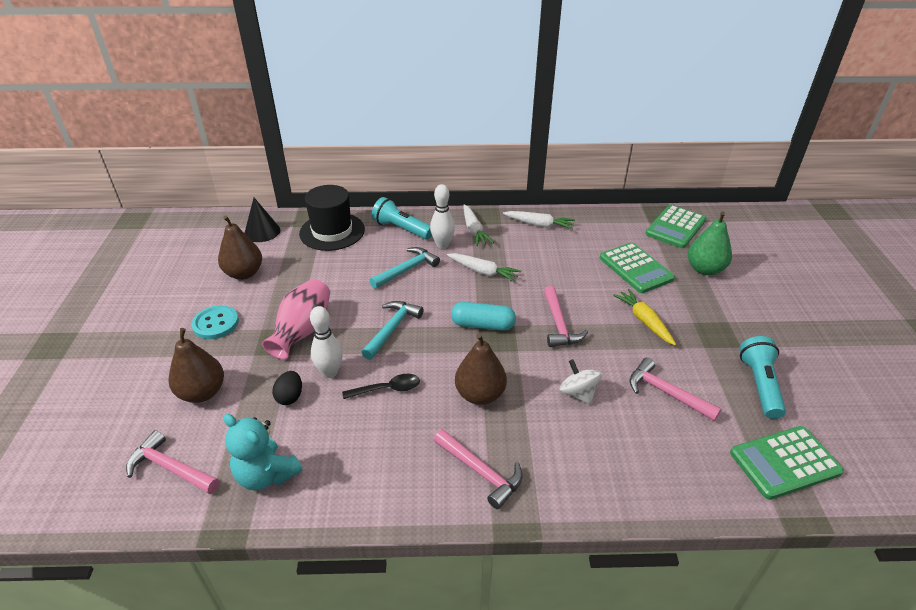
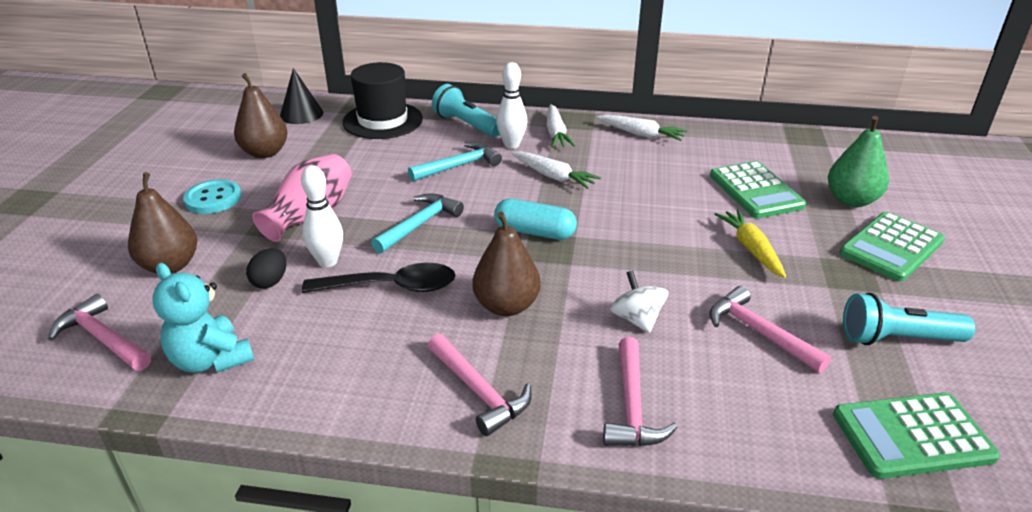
camera: 10 degrees right, 5 degrees down
(387, 389) = (391, 287): black spoon -> black spoon, size x1.52
(559, 324) = (634, 241): pink hammer -> pink hammer (632, 406)
(675, 227) = (822, 152): green calculator -> green calculator (891, 247)
(759, 385) = (897, 339): turquoise flashlight -> turquoise flashlight turned 105 degrees counterclockwise

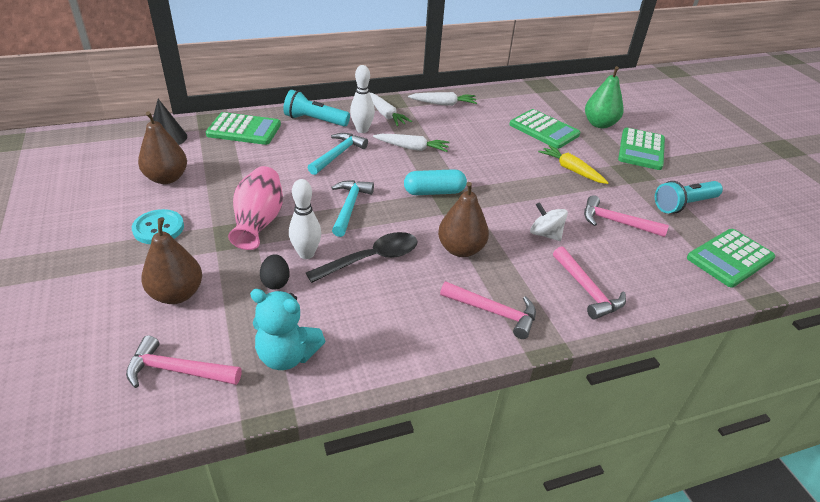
camera: 30 degrees left, 5 degrees up
(382, 120) = (244, 130): black hat -> green calculator

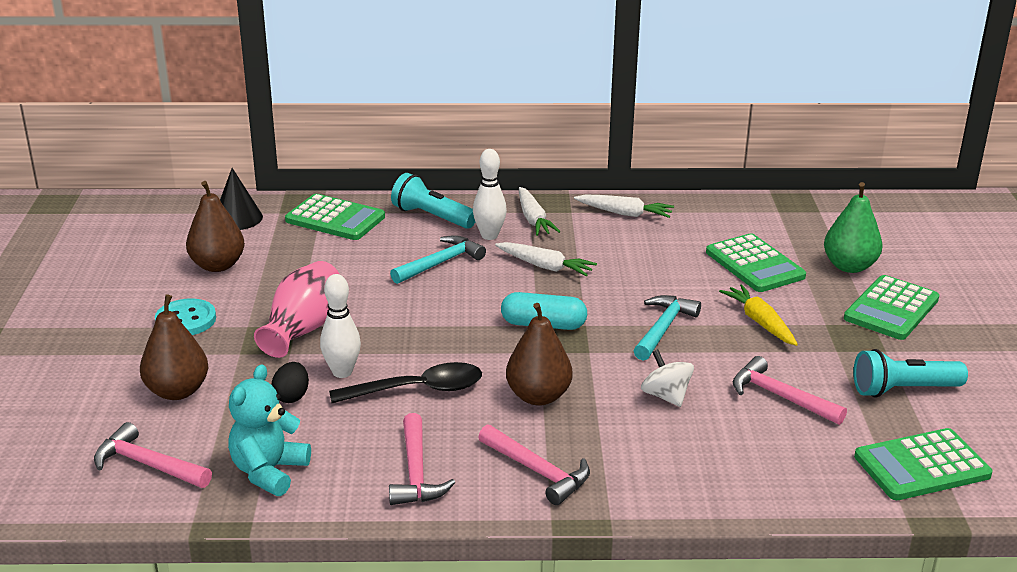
camera: 20 degrees right, 10 degrees down
(287, 355) = (269, 472): turquoise teddy bear -> turquoise teddy bear turned 75 degrees clockwise
(349, 207) = (422, 327): turquoise hammer -> turquoise hammer (663, 328)
(587, 290) = (679, 468): pink hammer -> pink hammer (416, 472)

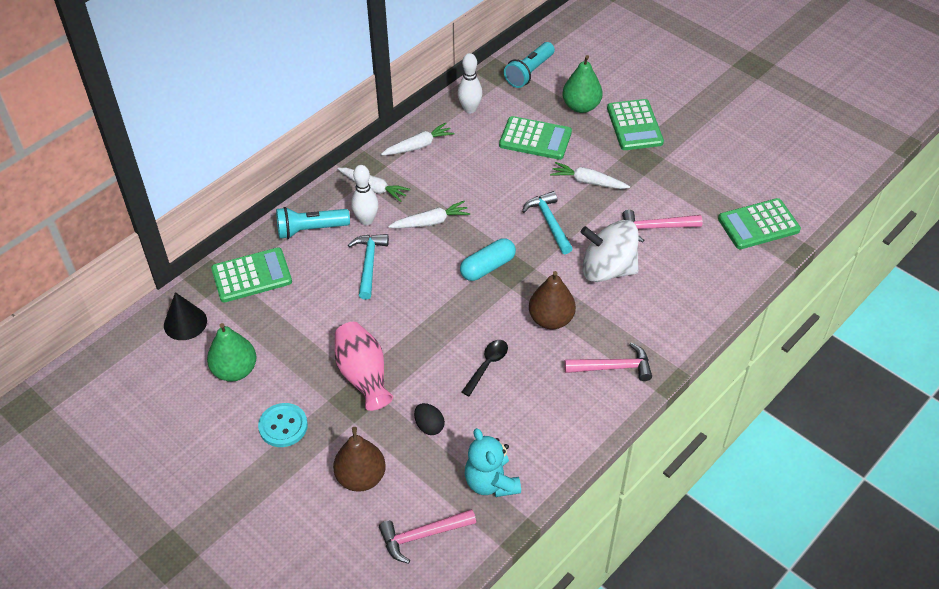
camera: 45 degrees left, 20 degrees up
(217, 265) = (235, 370): brown pear -> green pear
(342, 372) = (431, 387): white bowling pin -> white bowling pin (470, 109)
(416, 472) = (560, 418): pink hammer -> none
(418, 390) = (487, 365): black spoon -> black spoon, size x0.66
(665, 396) = (607, 269): white spinning top -> white spinning top, size x1.85
(760, 322) = (588, 182): yellow carrot -> white carrot
(903, 390) = (700, 180): turquoise flashlight -> turquoise flashlight (529, 72)
(921, 466) = (758, 225): green calculator -> green calculator turned 45 degrees clockwise

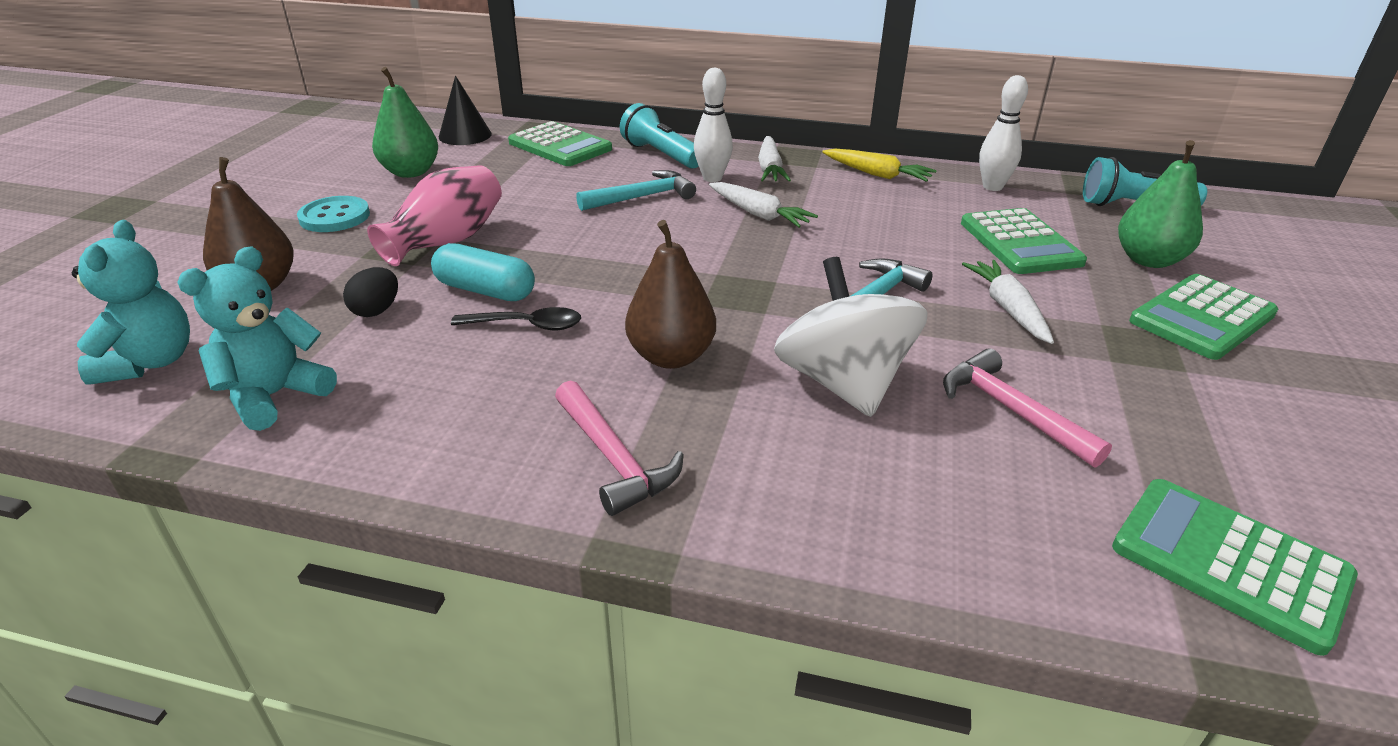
camera: 60 degrees right, 15 degrees down
(418, 146) = (876, 174): white carrot -> yellow carrot
(422, 535) = (150, 362): pink hammer -> turquoise teddy bear
(487, 267) = (724, 274): turquoise capsule -> turquoise capsule (485, 290)

